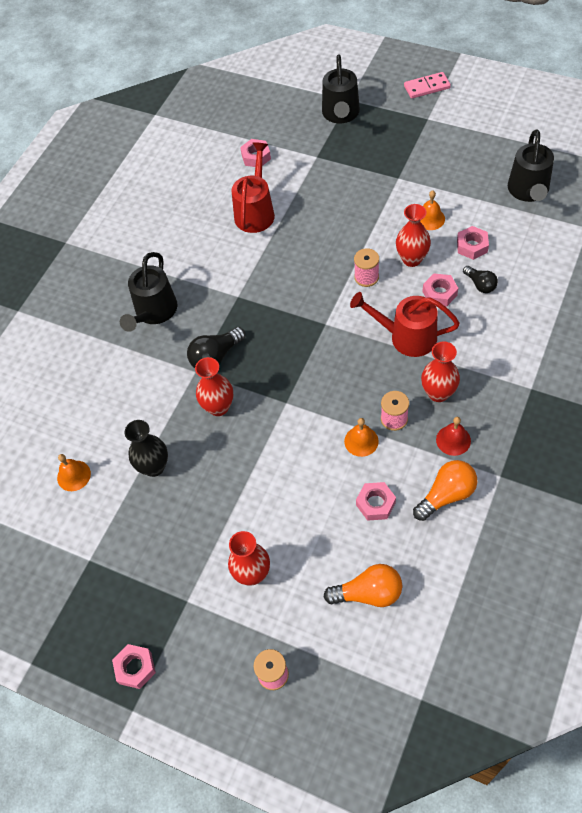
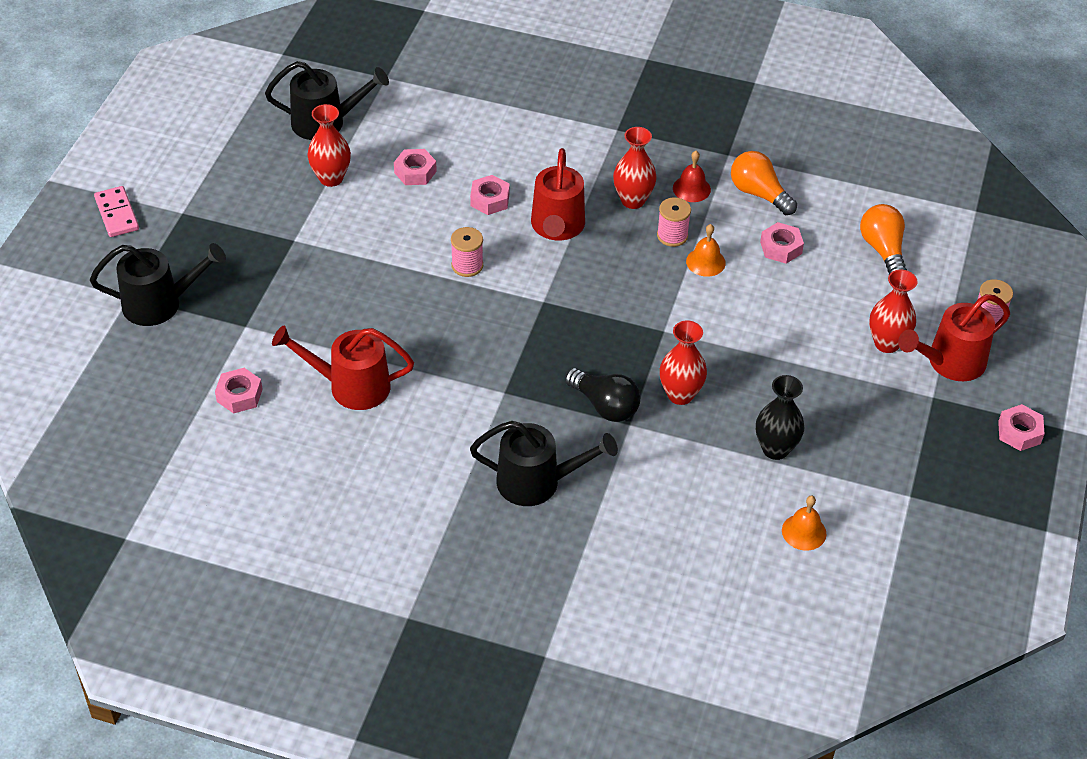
camera: 105 degrees left, 10 degrees down
(223, 624) = (949, 363): none -> red watering can
(412, 259) = (437, 224): red vase -> red vase (331, 178)
(430, 218) = (369, 209): orange bell -> none
(480, 285) = (475, 165): black light bulb -> none

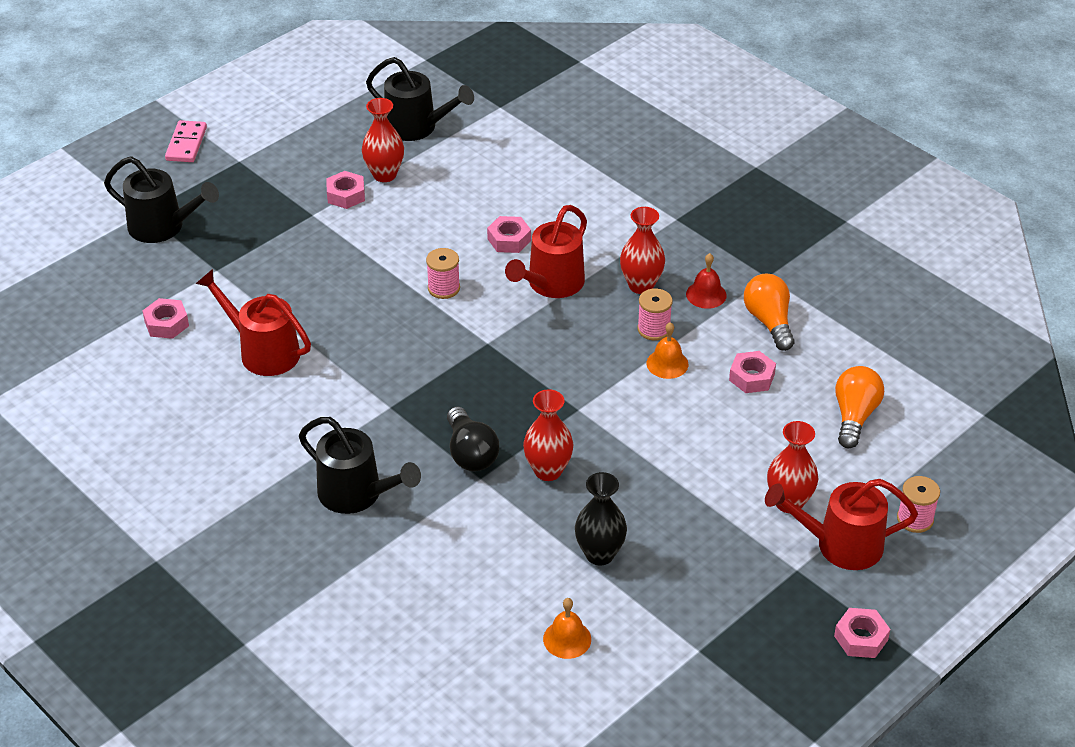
camera: 30 degrees right, 5 degrees down
(415, 172) = (461, 194): pink nut -> pink nut (346, 195)

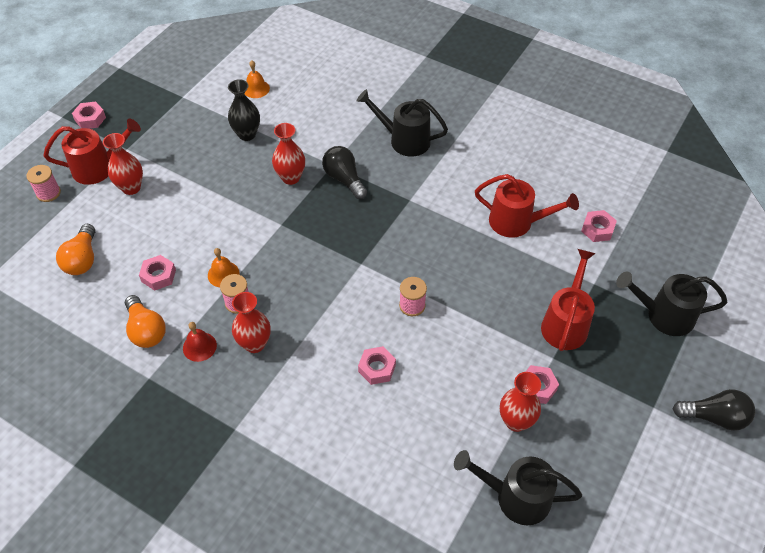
camera: 165 degrees right, 10 degrees up
(186, 144) = (714, 417): pink domino -> black light bulb
(551, 284) = (328, 328): red watering can -> red watering can (566, 323)

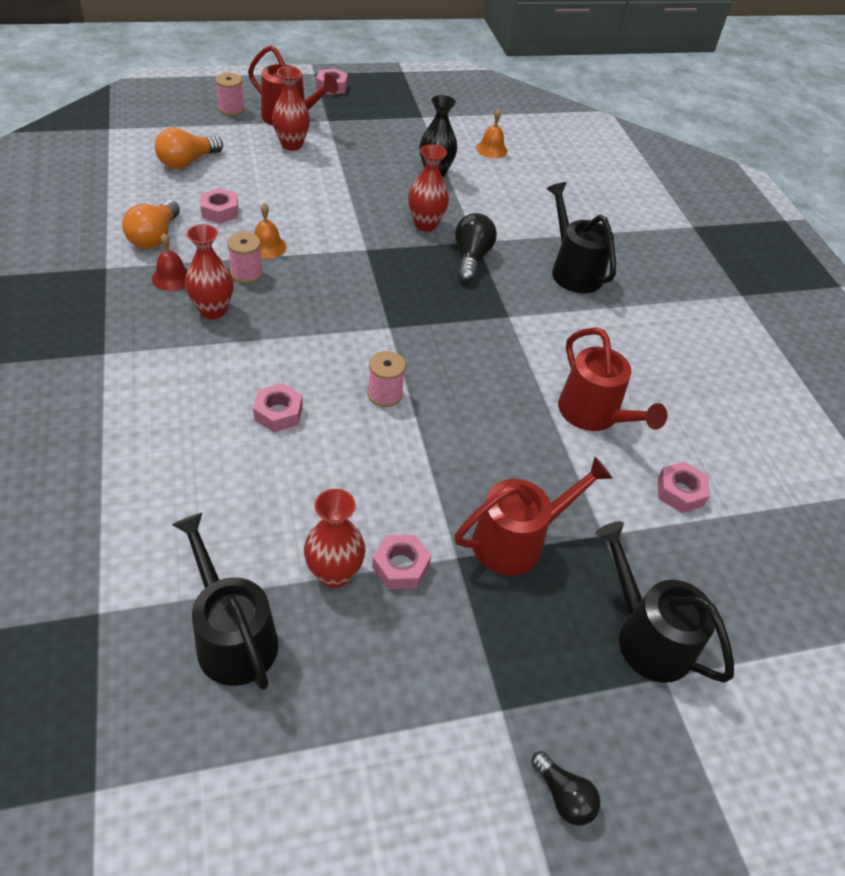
camera: 40 degrees right, 5 degrees down
(714, 417) = (563, 796): black light bulb -> black light bulb, size x0.64

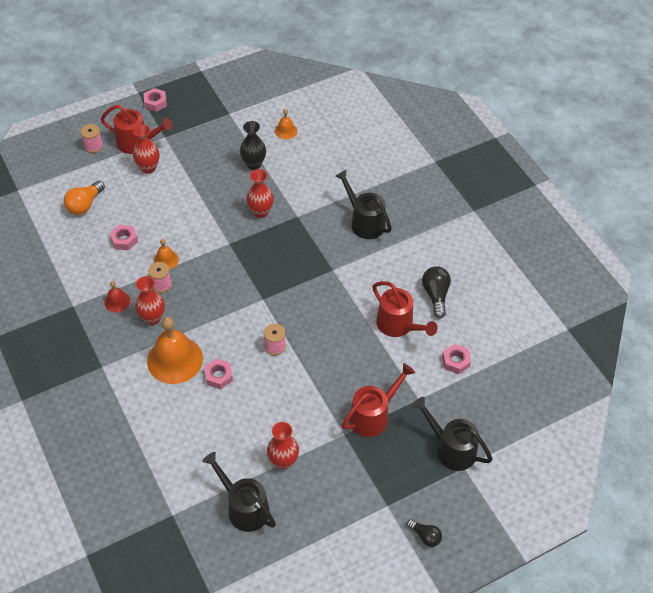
camera: 10 degrees left, 5 degrees up
(154, 237) = (92, 273): orange light bulb -> none
(220, 372) = (175, 359): none -> orange bell
(401, 566) = (316, 447): pink nut -> none
(471, 258) = (297, 231): black light bulb -> black light bulb (435, 295)

